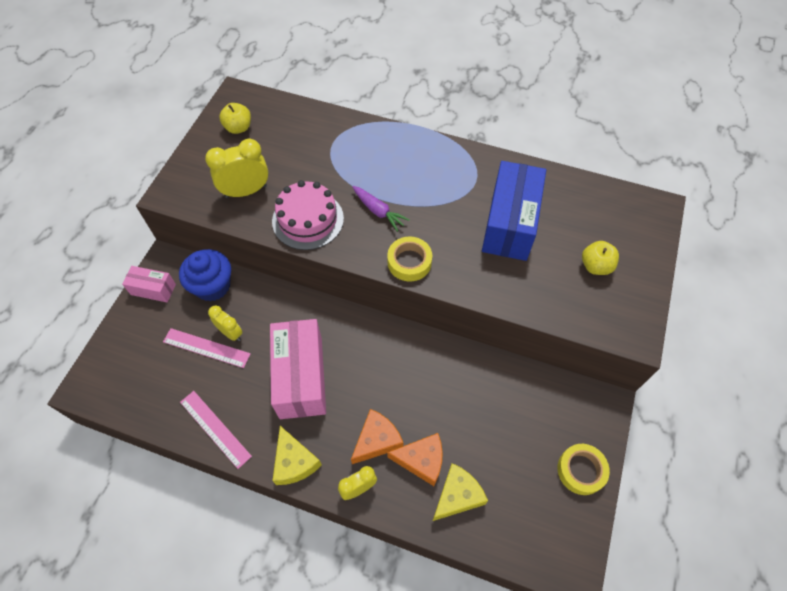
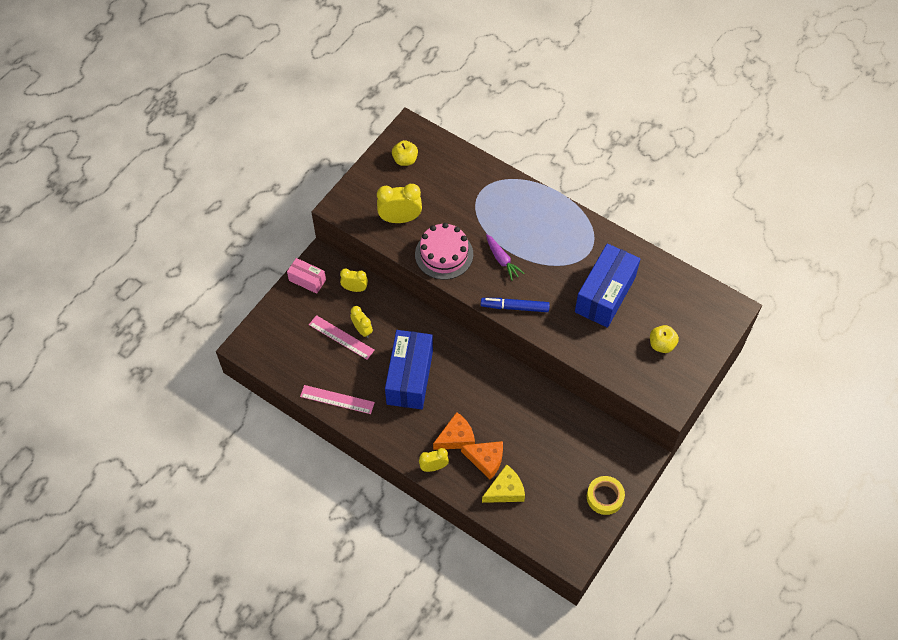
camera: 15 degrees right, 0 degrees up
(212, 286) = (355, 288): blue cupcake -> yellow clock
(215, 428) = (337, 399): pink ruler -> pink ruler turned 45 degrees counterclockwise
(294, 462) = (391, 437): yellow cheese -> none
(301, 377) = (410, 377): pink box -> blue box
(409, 262) = (514, 307): yellow tape -> blue marker

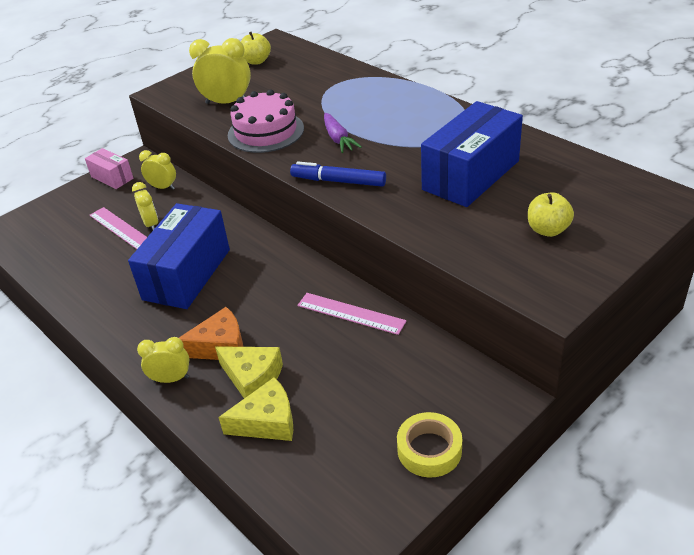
camera: 15 degrees right, 20 degrees down
(337, 399) = (80, 289): pink ruler -> pink ruler (351, 313)
(486, 460) = (252, 378): orange cheese -> yellow cheese

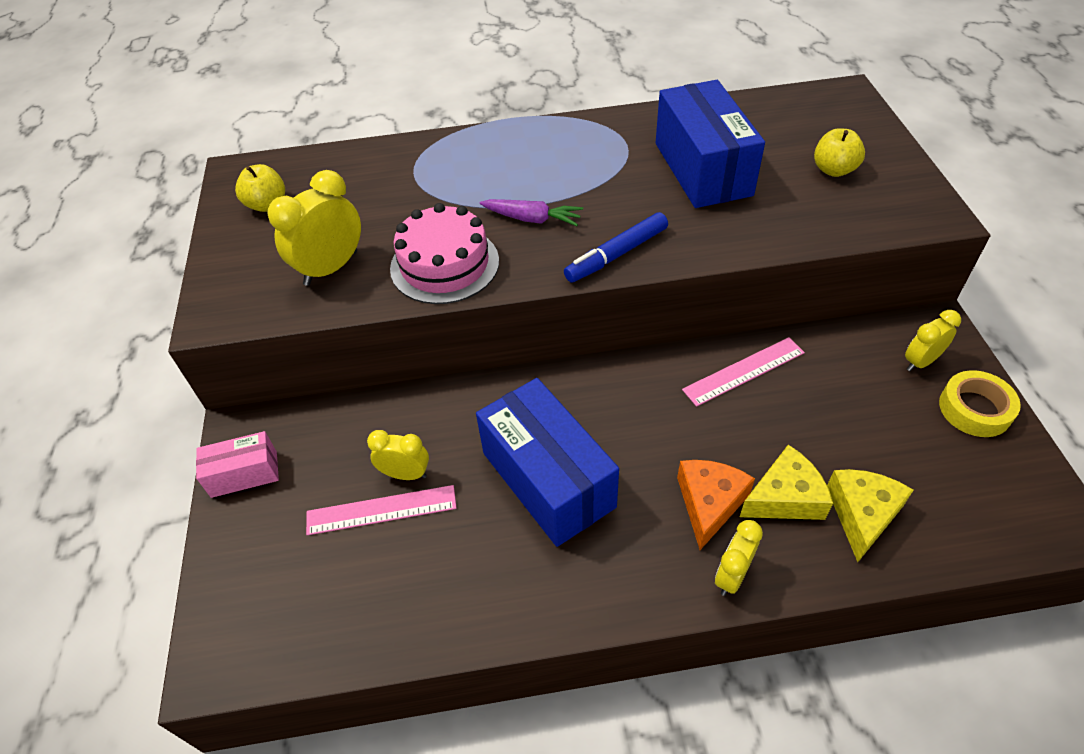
camera: 55 degrees left, 10 degrees up
(163, 187) = (336, 429): yellow clock -> yellow clock (920, 361)

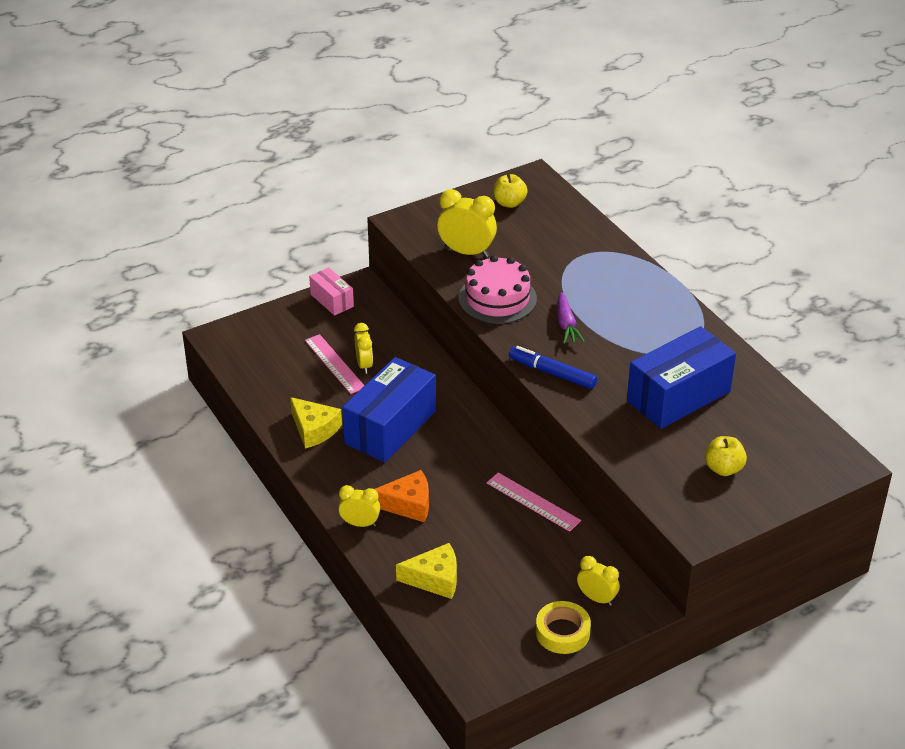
camera: 65 degrees right, 10 degrees down
(785, 497) = (430, 539): yellow cheese -> yellow cheese (314, 429)

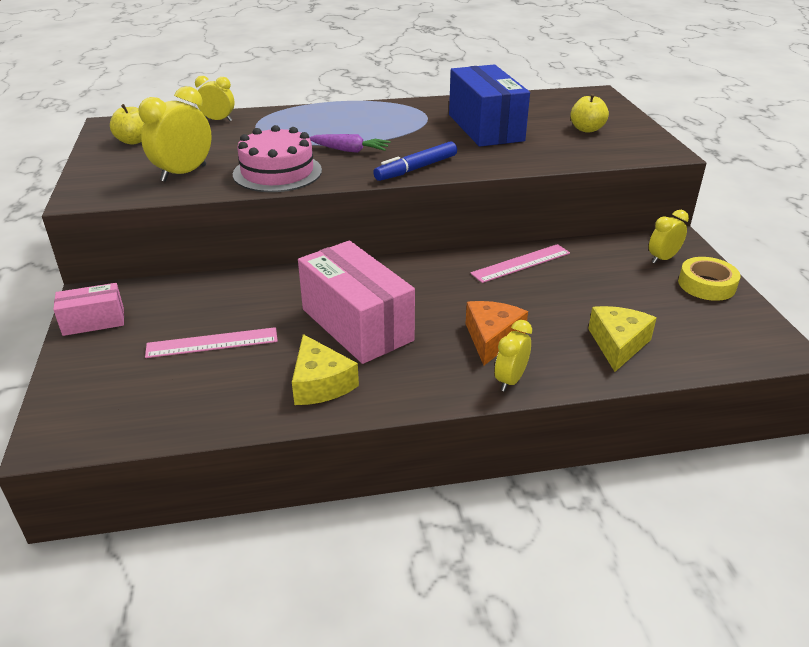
camera: 70 degrees left, 5 degrees down
(314, 429) = (320, 383): yellow cheese -> yellow cheese turned 90 degrees clockwise
(364, 365) = (235, 321): yellow clock -> yellow clock (218, 120)
(390, 427) = (357, 324): blue box -> pink box

